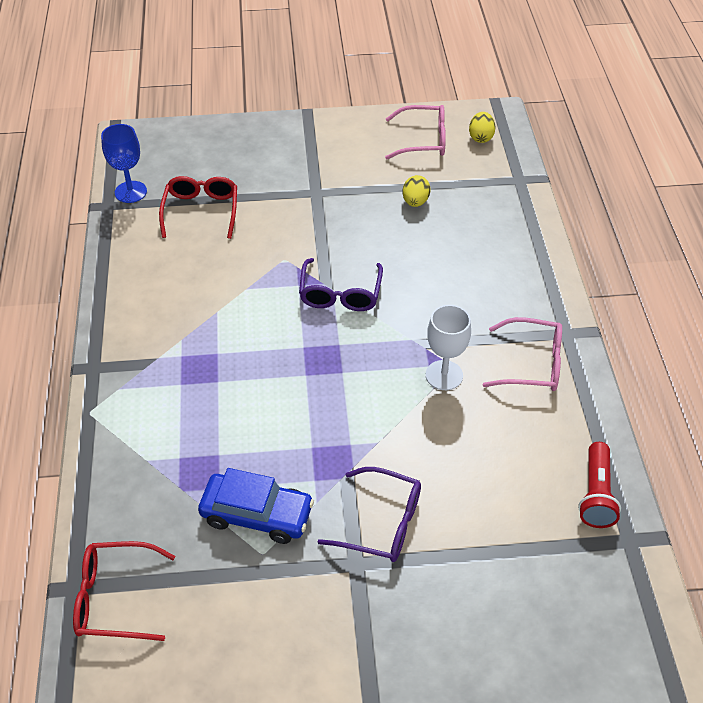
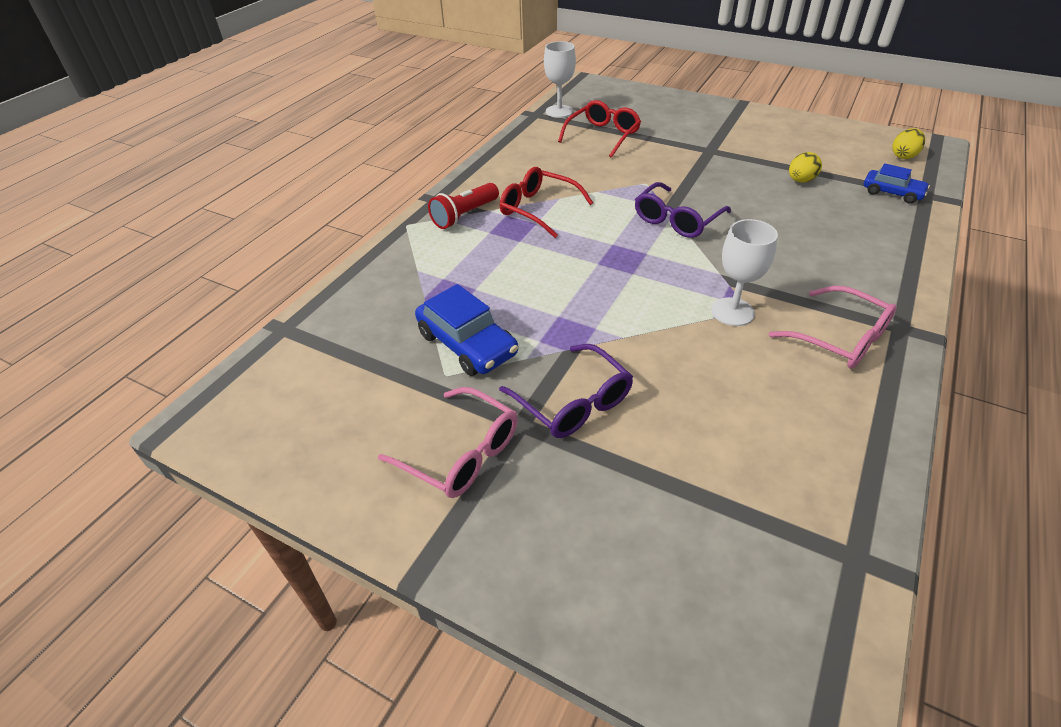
camera: 35 degrees right, 5 degrees down
(114, 598) = (304, 350): red glasses -> red glasses (538, 209)
(130, 192) = (559, 111): blue goblet -> white goblet
(423, 140) = (840, 144): pink glasses -> pink glasses (461, 453)
(493, 188) = (892, 193): none -> blue car
(596, 494) = (840, 488): red flashlight -> red flashlight (464, 215)

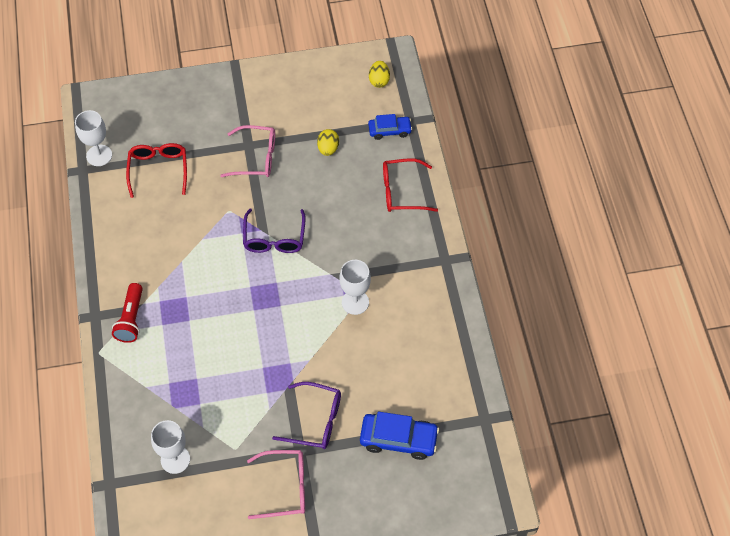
camera: 40 degrees left, 15 degrees up
(371, 346) = (175, 459): none -> white goblet
(467, 344) = (228, 421): blue car -> blue car (398, 439)
(538, 209) = (176, 282): red glasses -> red glasses (401, 191)
(840, 338) = (419, 288): pink glasses -> pink glasses (256, 158)

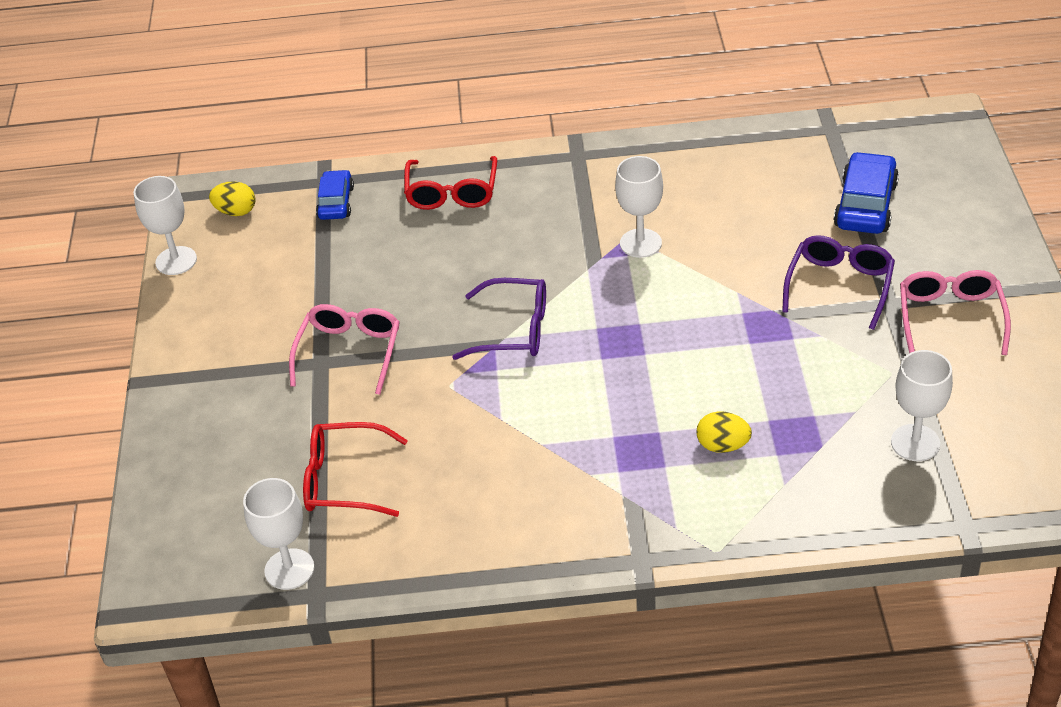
camera: 80 degrees left, 15 degrees down
(131, 319) = (652, 508): red flashlight -> none
(328, 149) = (353, 269): yellow egg -> yellow egg (723, 446)
(333, 60) = (176, 261): none -> white goblet

